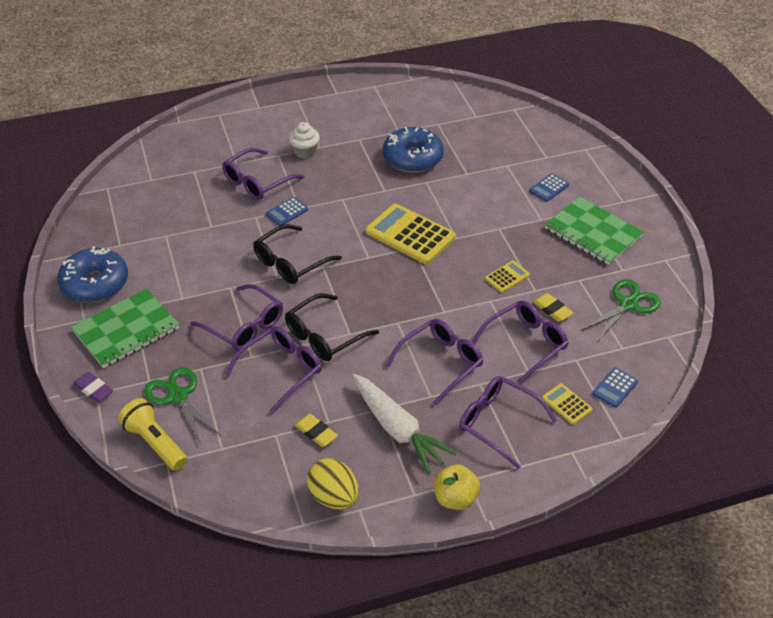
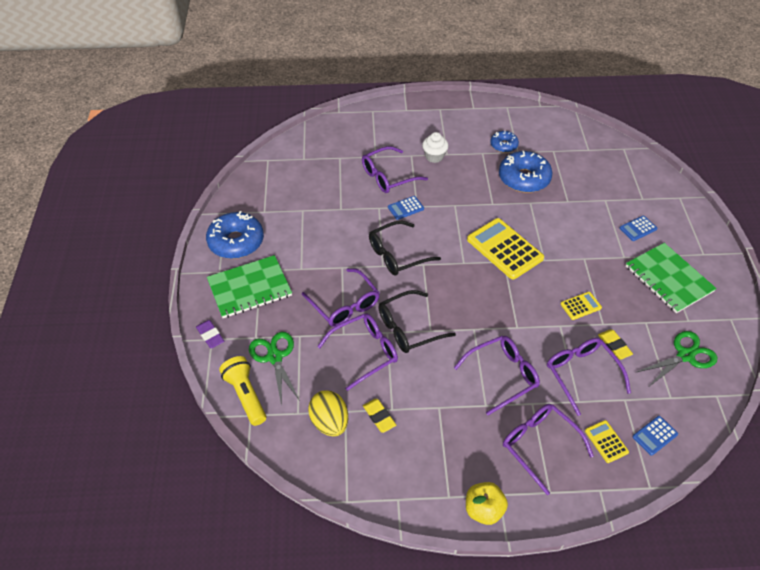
camera: 15 degrees right, 5 degrees up
(334, 497) = (379, 482): yellow egg -> yellow egg (329, 422)
(381, 127) = (503, 145): none -> blue donut
(397, 429) = (449, 430): white carrot -> none
(525, 344) = (582, 374): purple glasses -> purple glasses turned 90 degrees counterclockwise

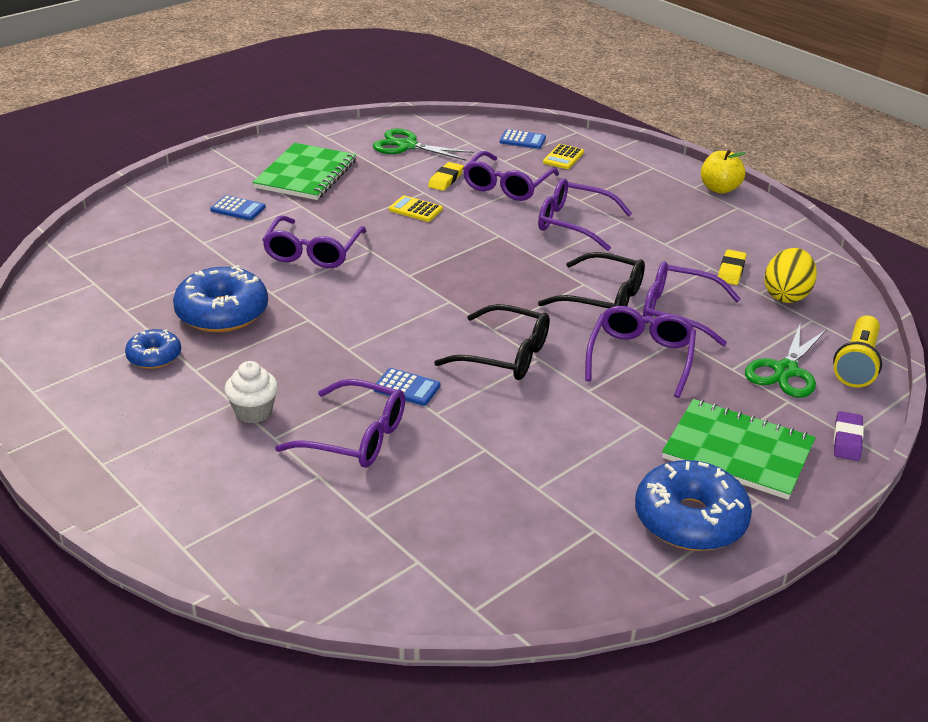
camera: 130 degrees left, 15 degrees down
(504, 249) = (387, 281): yellow calculator -> none
(539, 445) = (618, 183): purple glasses -> purple glasses (313, 252)

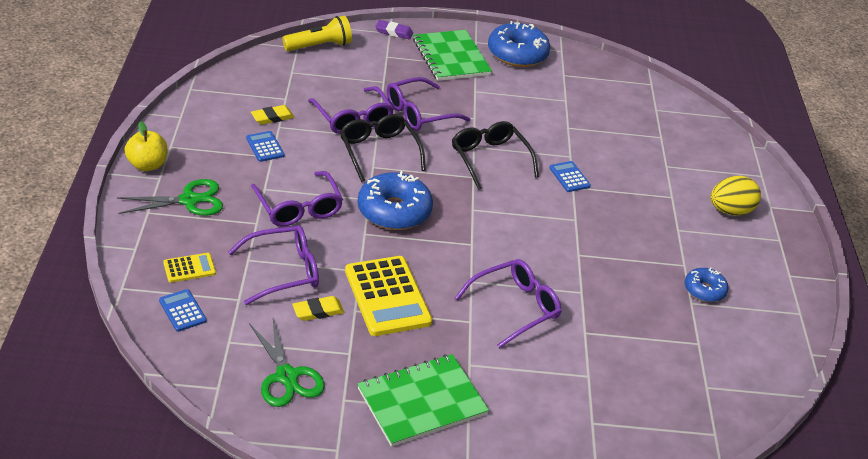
camera: 140 degrees left, 5 degrees up
(222, 313) = (631, 296): blue donut -> blue donut (394, 211)
(238, 209) = (525, 397): blue calculator -> blue calculator (265, 147)
(253, 412) = (671, 217): white cupcake -> none
(355, 437) = (628, 171): purple glasses -> none
(415, 209) = (387, 296): yellow calculator -> yellow calculator, size x2.06
(786, 295) = (275, 88): yellow egg -> yellow egg (730, 211)
(786, 371) = (360, 65): green scissors -> green scissors (189, 200)
(847, 439) = (394, 32): purple eraser -> purple eraser turned 45 degrees clockwise

